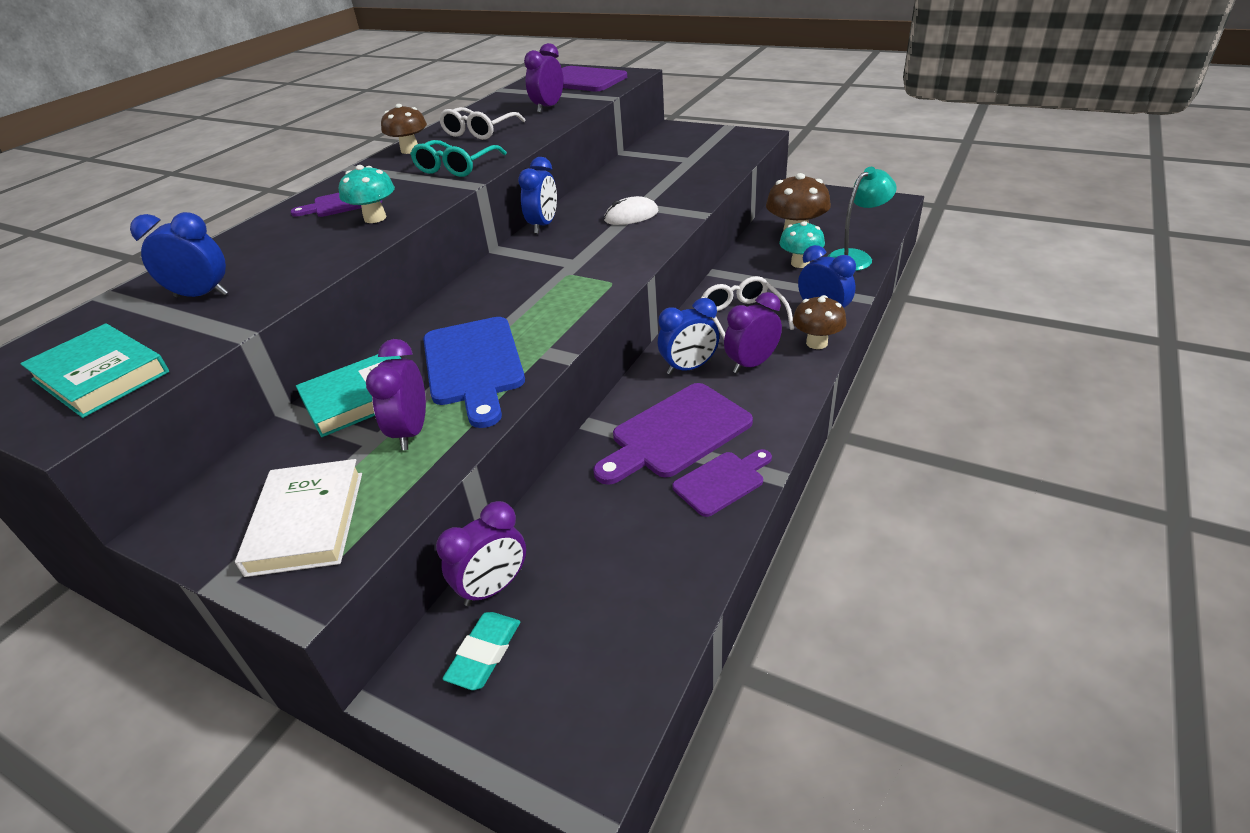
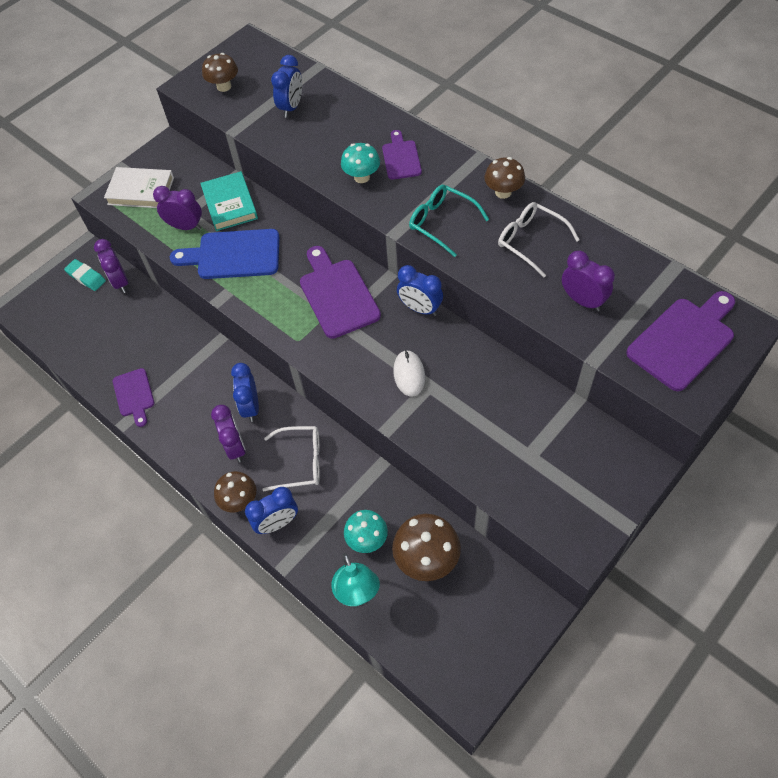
camera: 105 degrees right, 20 degrees up
(101, 375) = (224, 86): turquoise book -> brown mushroom
(676, 433) = (187, 382): purple cutting board -> purple cutting board (337, 295)

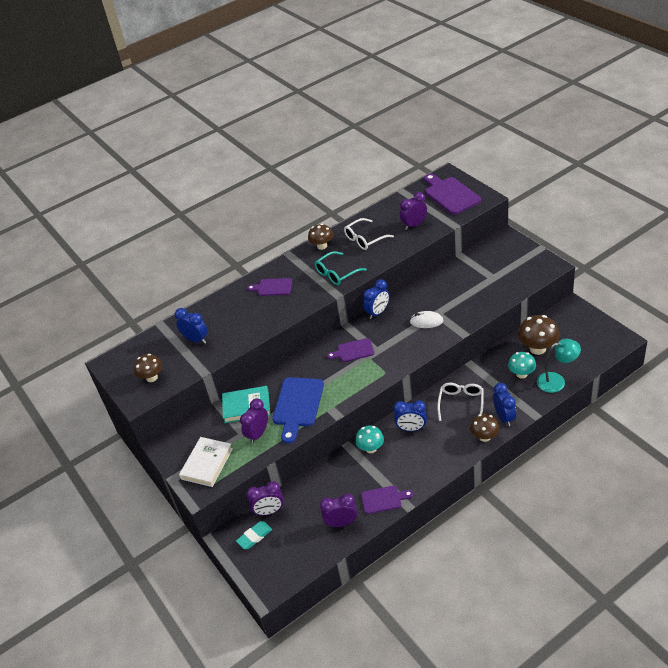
camera: 75 degrees left, 15 degrees down
(235, 447) = (442, 438): purple clock -> purple clock (341, 523)
(337, 295) = (353, 351): purple cutting board -> purple cutting board, size x0.59
(362, 177) = (282, 307): turquoise mushroom -> turquoise mushroom (371, 448)

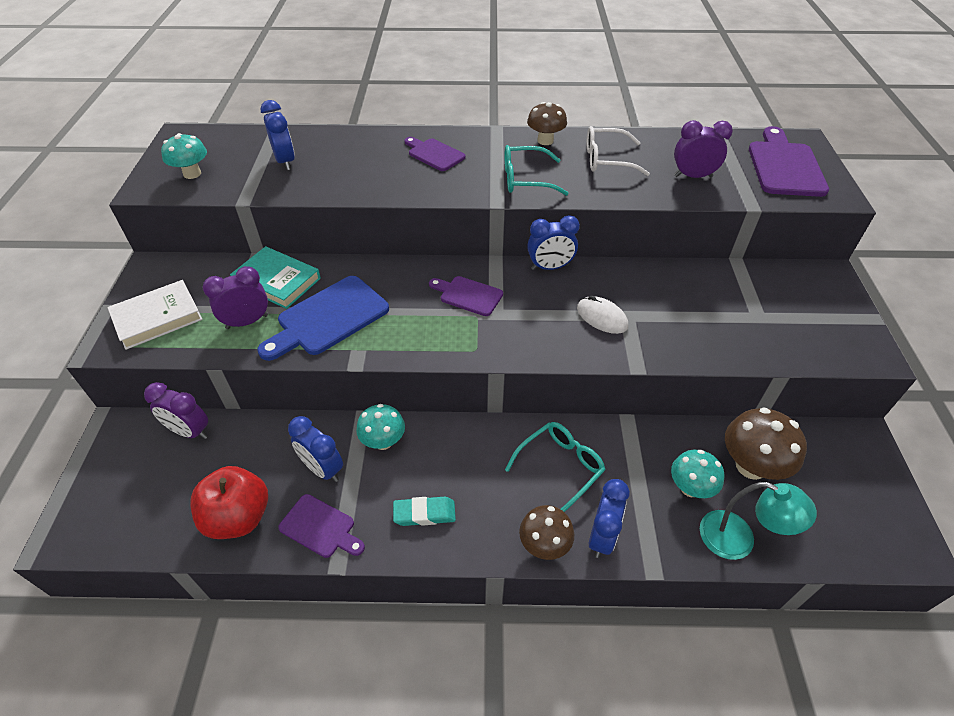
camera: 30 degrees right, 5 degrees up
(152, 377) = (192, 174): brown mushroom -> turquoise mushroom
(254, 536) = (138, 451): turquoise eraser -> turquoise eraser (424, 513)
(341, 523) = (238, 517): purple clock -> red apple
(411, 428) = (459, 453): blue clock -> blue clock (323, 469)
(461, 403) = (560, 467): white glasses -> turquoise glasses

